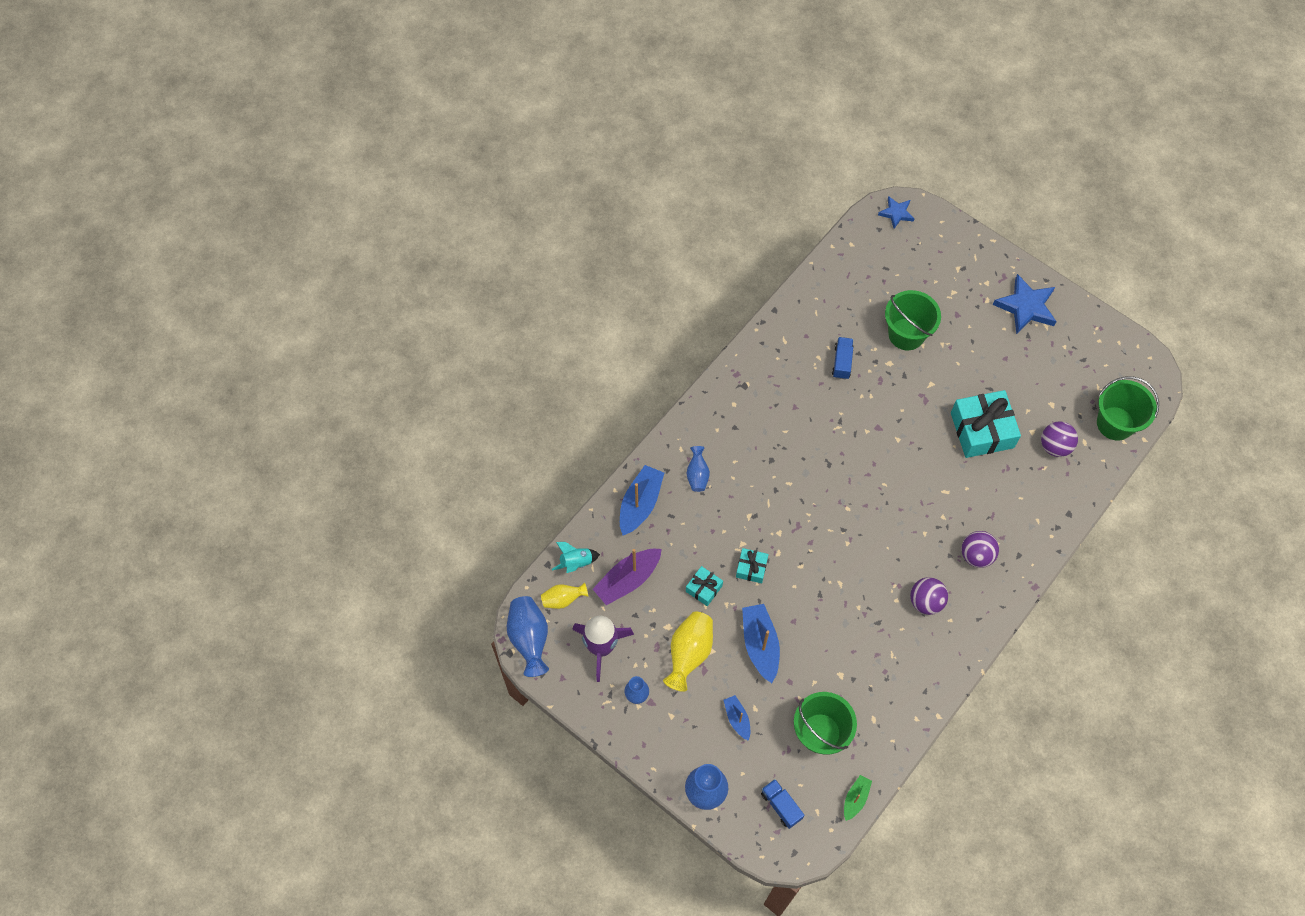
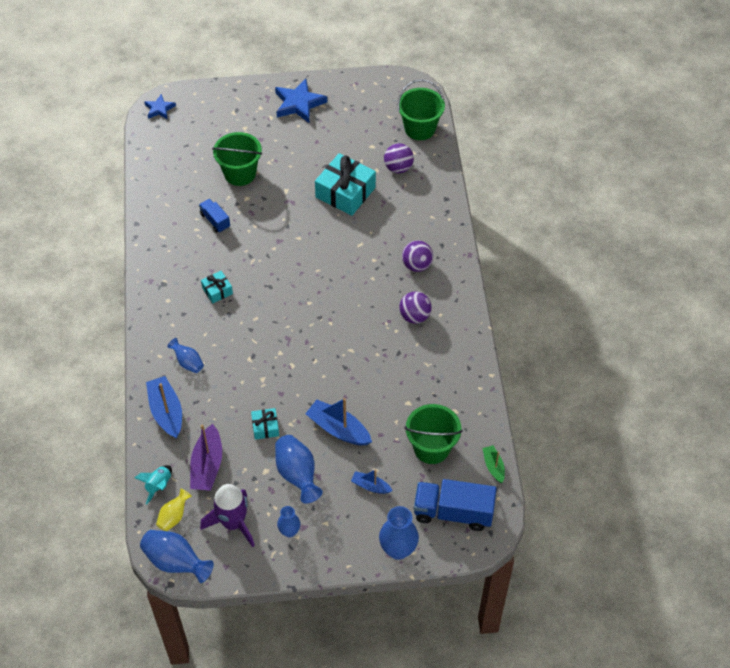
camera: 45 degrees left, 10 degrees down
(689, 653) = (297, 475): yellow vase -> blue vase
(751, 568) = (284, 388): turquoise gift -> turquoise gift (217, 291)
(781, 805) = (453, 512): blue truck -> blue truck, size x1.86

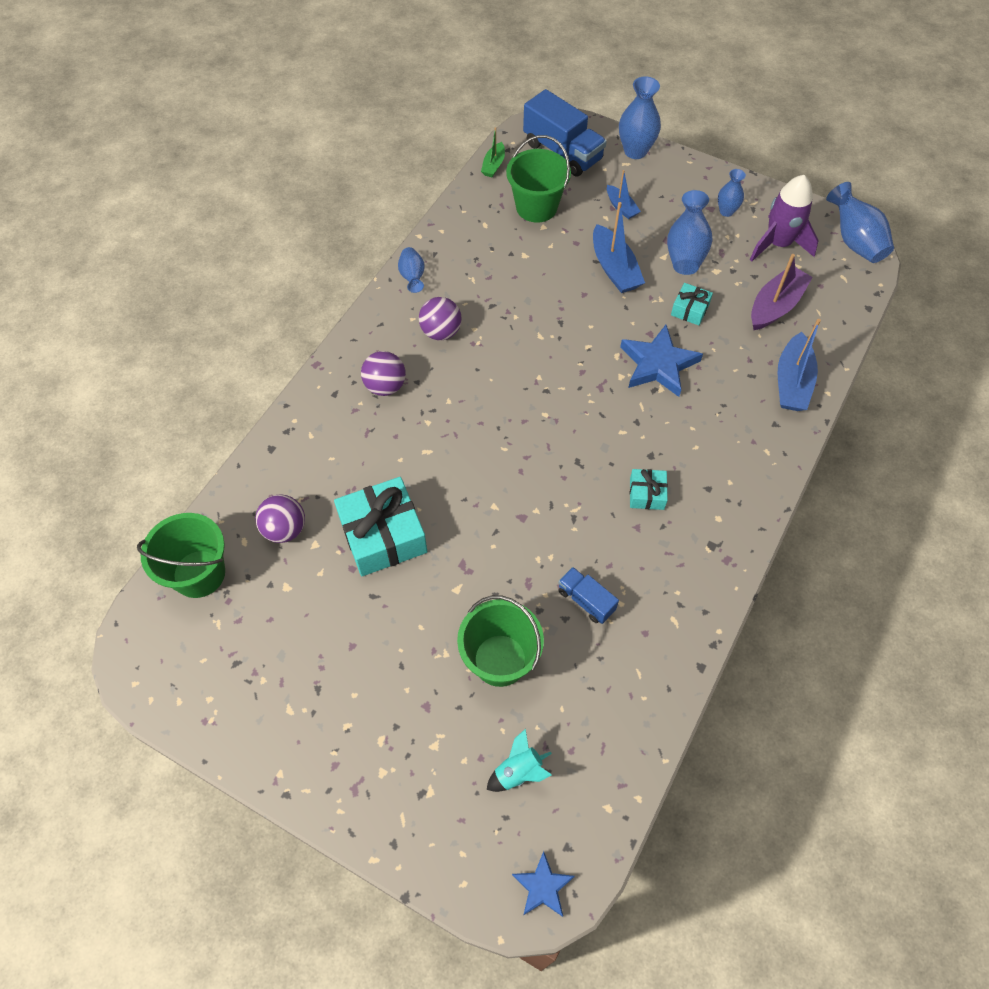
camera: 145 degrees left, 5 degrees up
(159, 486) = (839, 314): turquoise rocket -> turquoise rocket (518, 772)
(174, 516) = (836, 279): yellow vase -> none
(188, 362) = (736, 424): blue vase -> blue vase (412, 277)
(215, 221) = (586, 600): blue truck -> blue truck turned 135 degrees clockwise
(299, 103) = (319, 738): blue star -> blue star (658, 364)

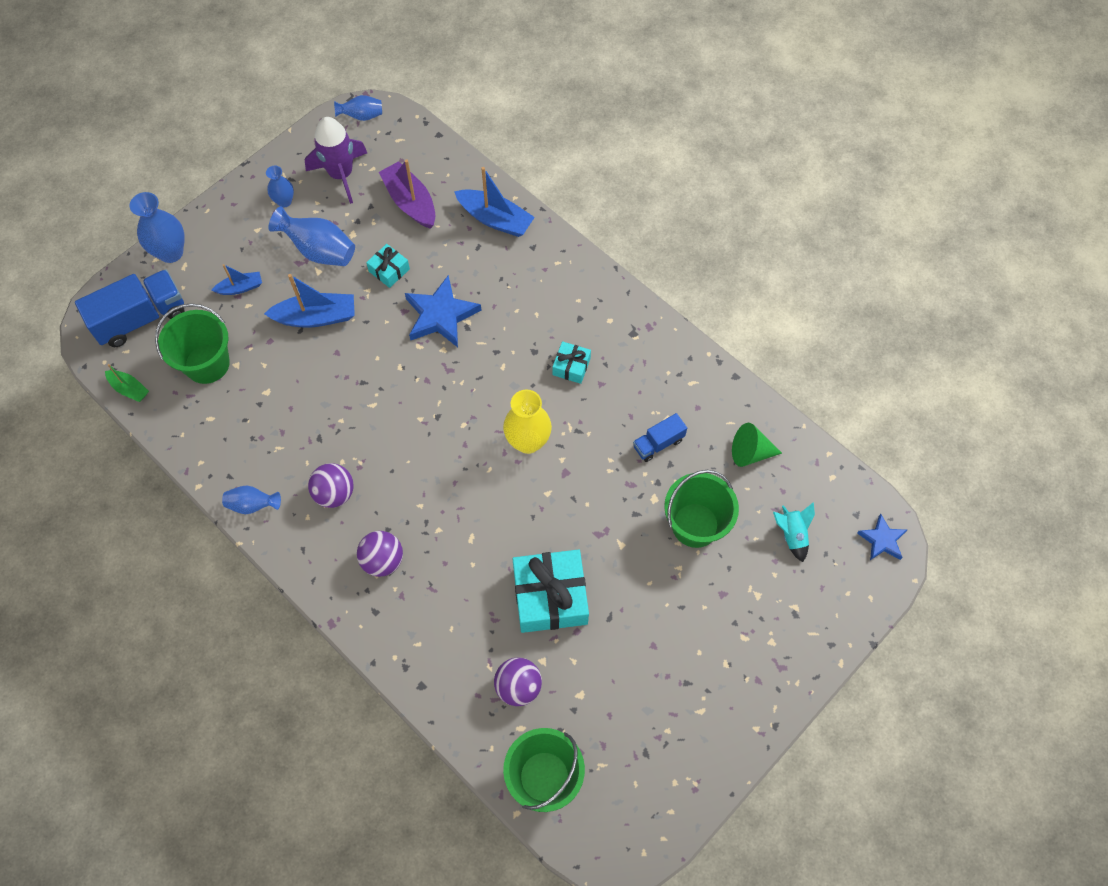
camera: 75 degrees left, 5 degrees up
(545, 475) = (528, 441): none -> yellow vase
(608, 703) = (750, 452): none -> green cone
(854, 241) = (362, 116): blue vase -> blue vase, size x0.59

